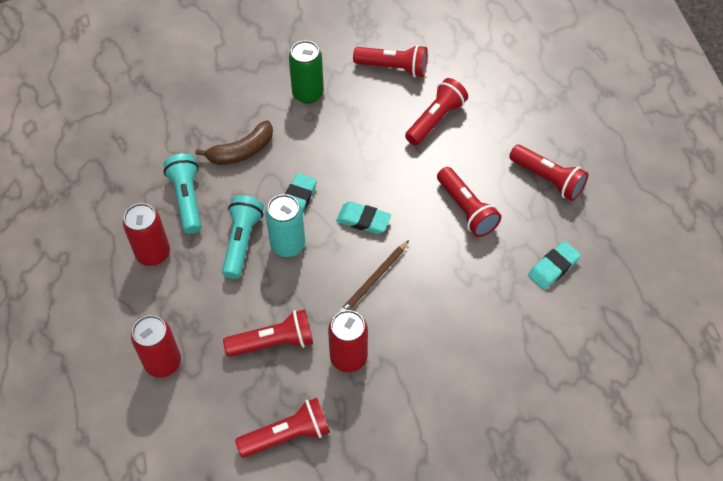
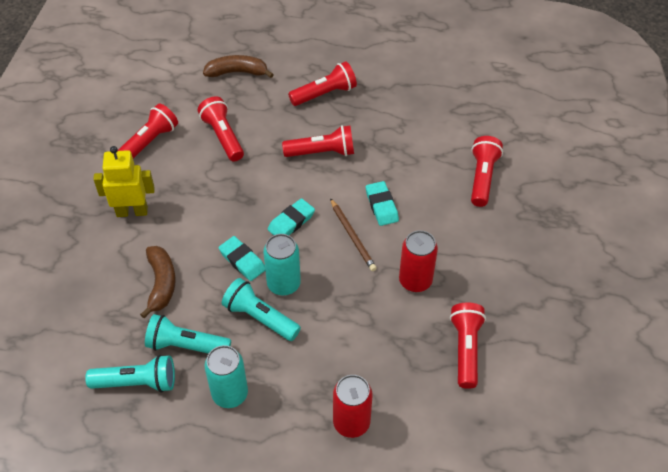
camera: 65 degrees left, 5 degrees down
(136, 181) = (137, 382): none -> turquoise flashlight
(153, 253) = (230, 394): red can -> turquoise can
(273, 342) = (374, 329): red flashlight -> red flashlight (482, 178)
(308, 93) = (132, 211): green can -> yellow robot
(526, 94) = (237, 72): none -> brown banana
(553, 267) = (403, 123): turquoise eraser -> turquoise eraser (381, 206)

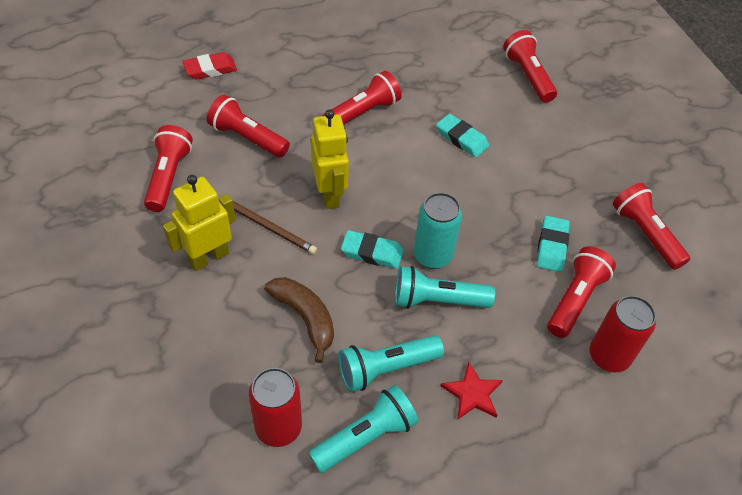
camera: 35 degrees left, 0 degrees up
(230, 394) = (472, 393): turquoise can -> red star
(237, 72) = (210, 69): brown banana -> red eraser
(247, 204) = (330, 194): none -> yellow robot
(291, 222) = (389, 192): turquoise eraser -> turquoise eraser (552, 246)
(324, 94) = (319, 57): red flashlight -> red flashlight (575, 299)
(352, 236) = (459, 179): brown pencil -> brown pencil (269, 227)
(415, 281) = (550, 193): red can -> red can (278, 427)

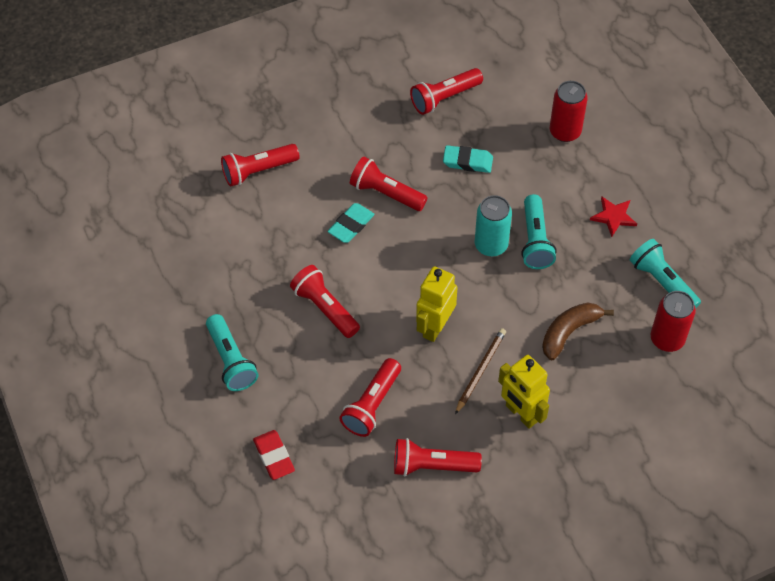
camera: 90 degrees left, 5 degrees up
(330, 194) = (435, 326): yellow robot -> yellow robot turned 45 degrees counterclockwise
(372, 252) = (495, 289): turquoise eraser -> none
(386, 369) = (604, 272): turquoise flashlight -> turquoise flashlight (231, 360)
(575, 299) = (517, 149): red flashlight -> red flashlight (386, 193)

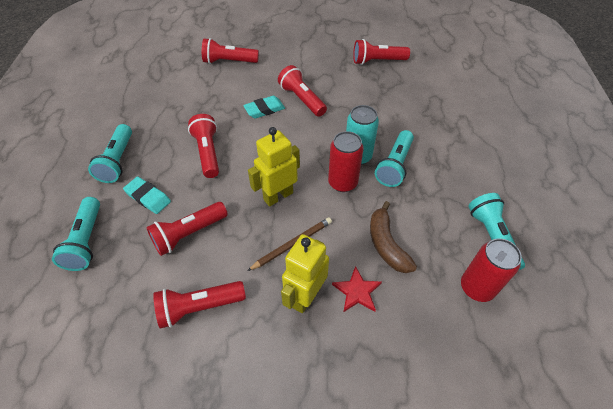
camera: 25 degrees right, 5 degrees down
(274, 456) = (86, 241): red eraser -> turquoise flashlight
(432, 466) = (199, 307): red flashlight -> red flashlight turned 45 degrees counterclockwise
(467, 161) = (371, 100): turquoise eraser -> turquoise eraser (148, 197)
(521, 414) = (305, 296): yellow robot -> yellow robot turned 45 degrees clockwise
(565, 131) = (455, 105): red can -> red can (342, 183)
(569, 332) = (386, 244): brown banana -> brown banana turned 90 degrees counterclockwise
(613, 216) = (469, 172): red star -> red star (357, 291)

